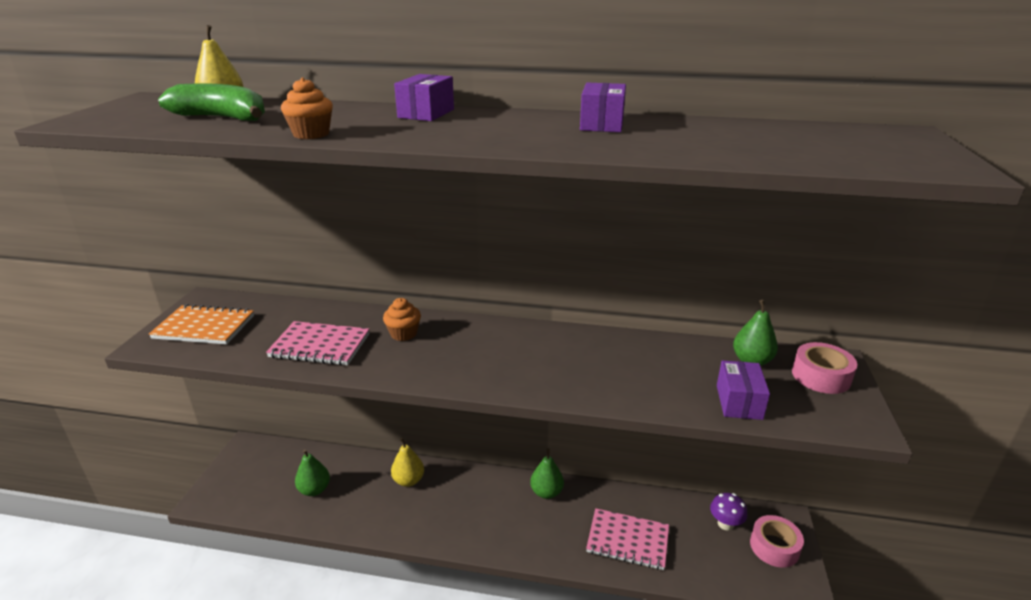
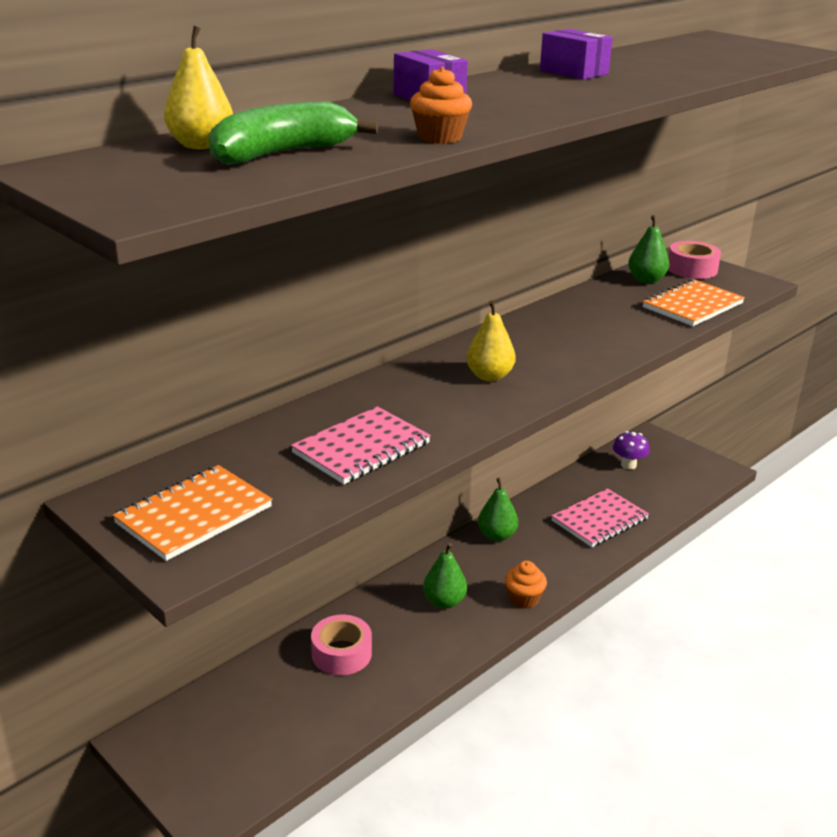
camera: 55 degrees left, 0 degrees up
(314, 490) = (309, 699): green pear -> green pear (444, 602)
(403, 334) = (403, 397): orange cupcake -> orange cupcake (524, 599)
(408, 480) = (378, 618): yellow pear -> yellow pear (489, 376)
(739, 402) = (692, 305): purple box -> orange notebook
(774, 547) = (671, 457): pink tape -> pink tape (341, 653)

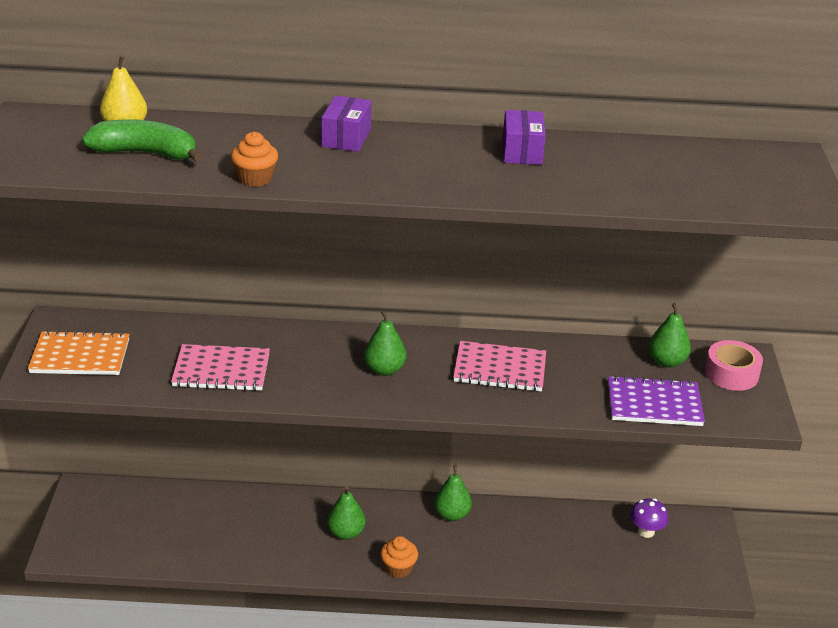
camera: 45 degrees right, 5 degrees up
(341, 653) = (240, 519): pink tape -> none
(489, 376) = (384, 369): yellow pear -> green pear
(599, 520) = (545, 555): pink notebook -> pink notebook (499, 369)
(692, 305) = (654, 404): orange notebook -> purple notebook

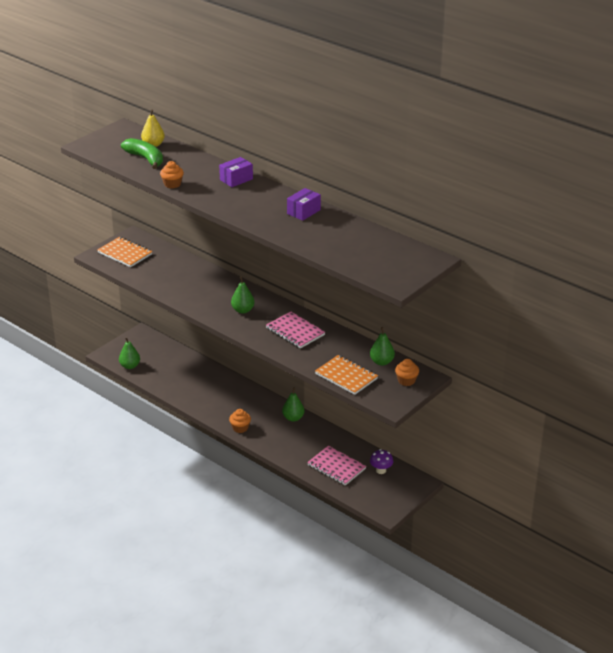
camera: 40 degrees right, 0 degrees up
(221, 370) = (173, 282): pink notebook -> pink notebook (336, 467)
(346, 533) = (234, 403): green pear -> green pear (130, 366)
(654, 404) = (346, 376): purple notebook -> orange notebook
(731, 374) = (406, 381): pink tape -> orange cupcake

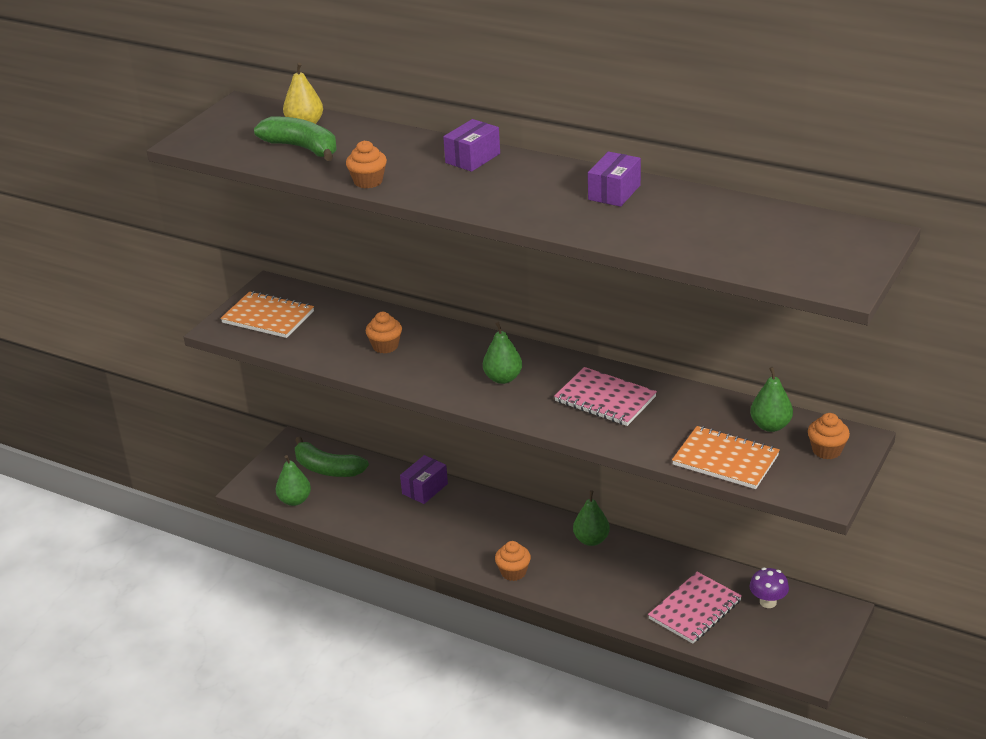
camera: 10 degrees left, 0 degrees up
(155, 351) = (327, 469): none -> green banana
(184, 281) = (385, 346): none -> orange cupcake
(207, 372) = (425, 489): none -> purple box
(336, 467) = (695, 610): pink notebook -> pink notebook turned 75 degrees counterclockwise

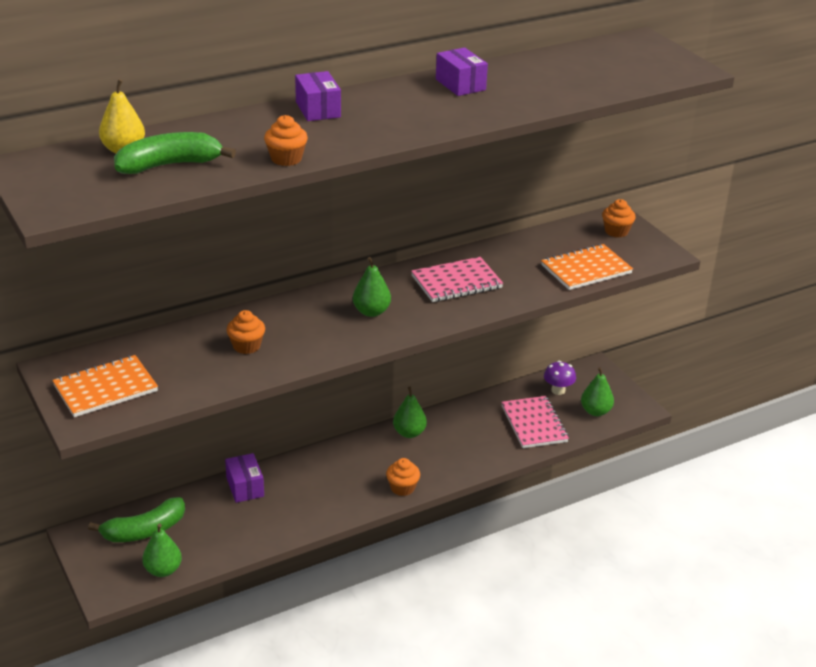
camera: 60 degrees left, 0 degrees up
(770, 426) = (566, 237): green pear -> green pear (595, 411)

